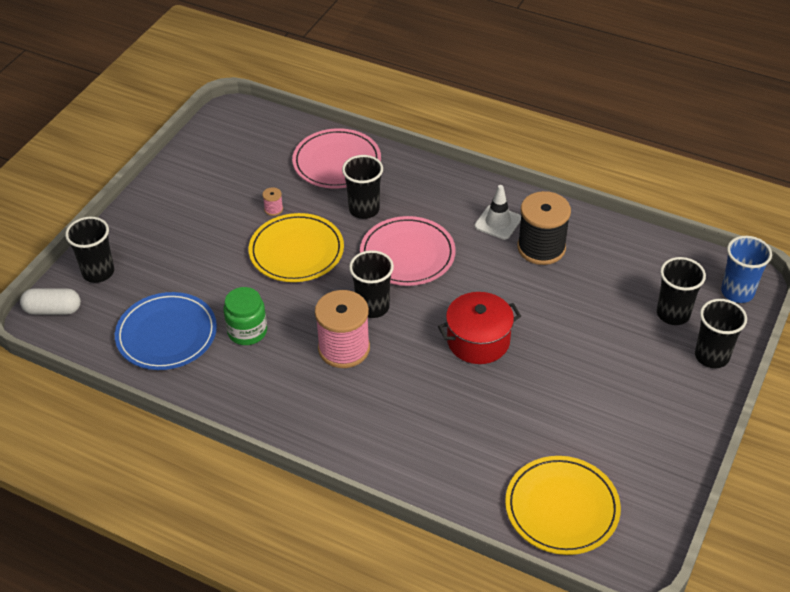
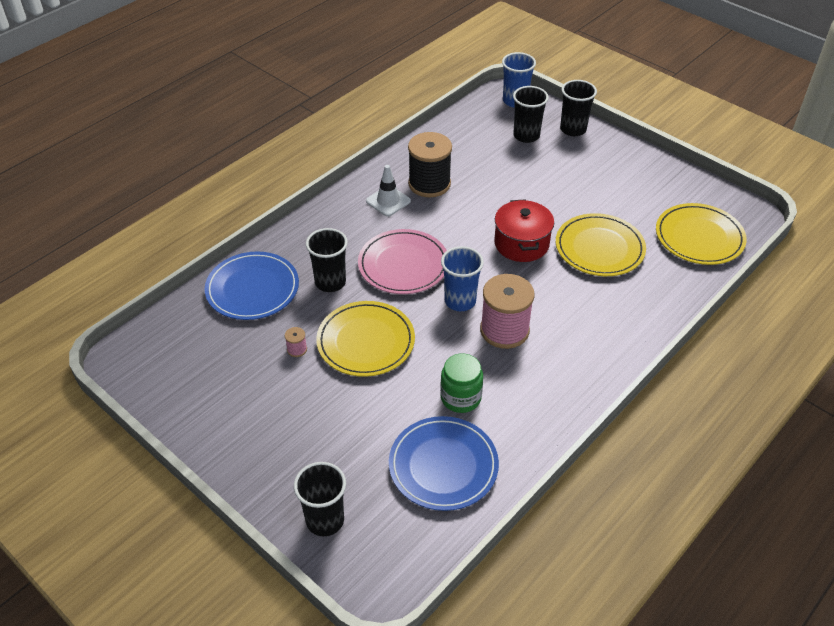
camera: 75 degrees left, 0 degrees up
(53, 310) = (368, 573): white capsule -> none
(337, 162) = (252, 289): pink plate -> blue plate
(372, 307) = (460, 301): black cup -> blue cup
(499, 411) = (599, 248): none -> yellow plate

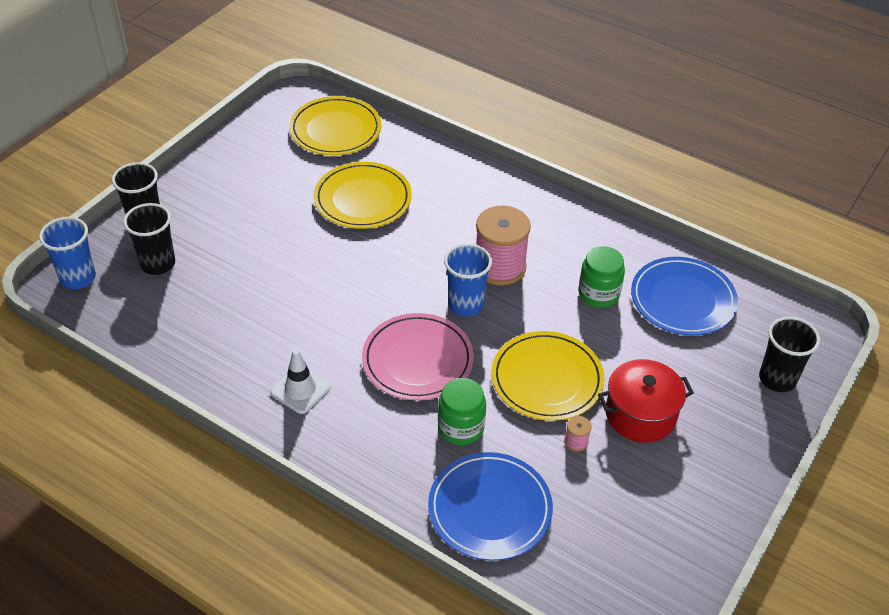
camera: 100 degrees left, 0 degrees up
(330, 282) = (461, 427): black cup -> green jar
(429, 184) = (262, 351): black spool -> none
(521, 243) = (364, 259): red pot -> red pot (640, 414)

